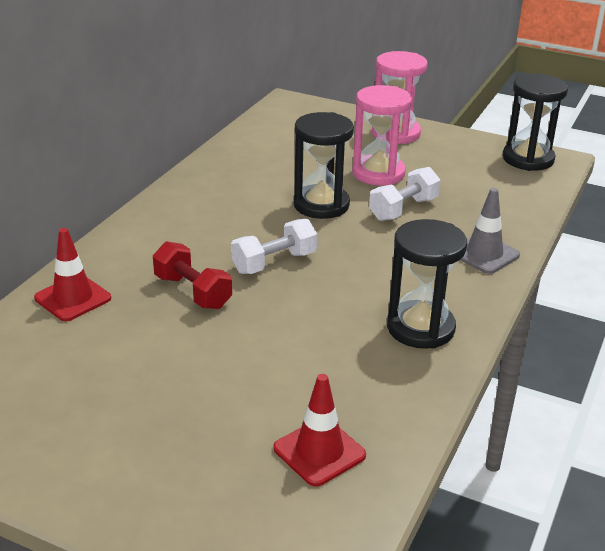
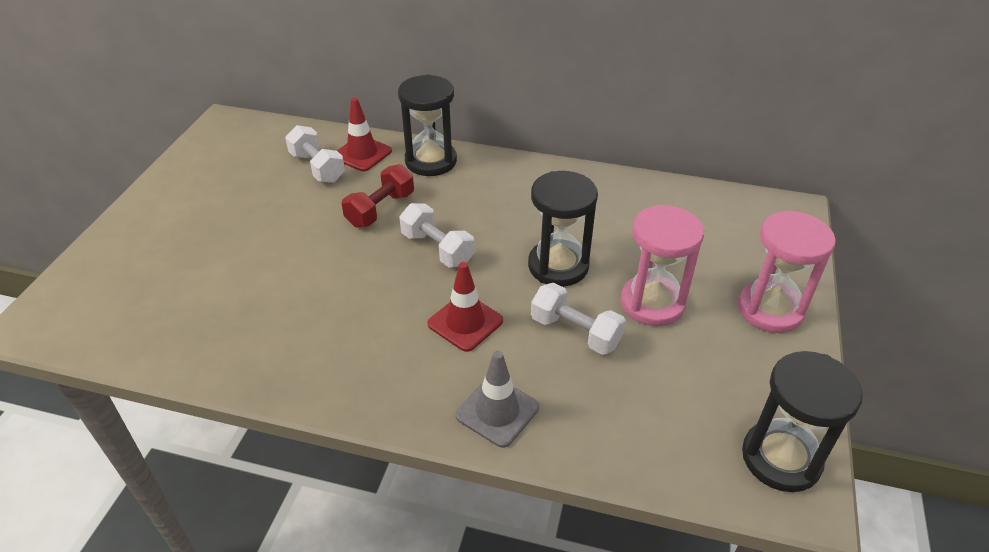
camera: 80 degrees right, 10 degrees up
(81, 333) = (317, 167): none -> white dumbbell
(319, 452) = (169, 311): red traffic cone -> red traffic cone (465, 322)
(420, 328) = (342, 362): black hourglass -> black hourglass (431, 161)

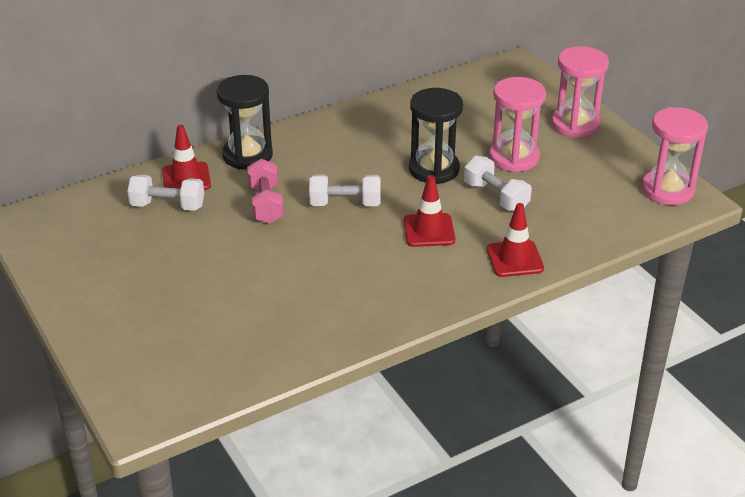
camera: 45 degrees left, 5 degrees down
(380, 209) = (266, 204): red dumbbell -> pink dumbbell
(497, 411) = (514, 259): grey traffic cone -> red traffic cone
(575, 332) = (496, 197): white dumbbell -> white dumbbell turned 60 degrees clockwise
(781, 458) = (667, 190): black hourglass -> pink hourglass

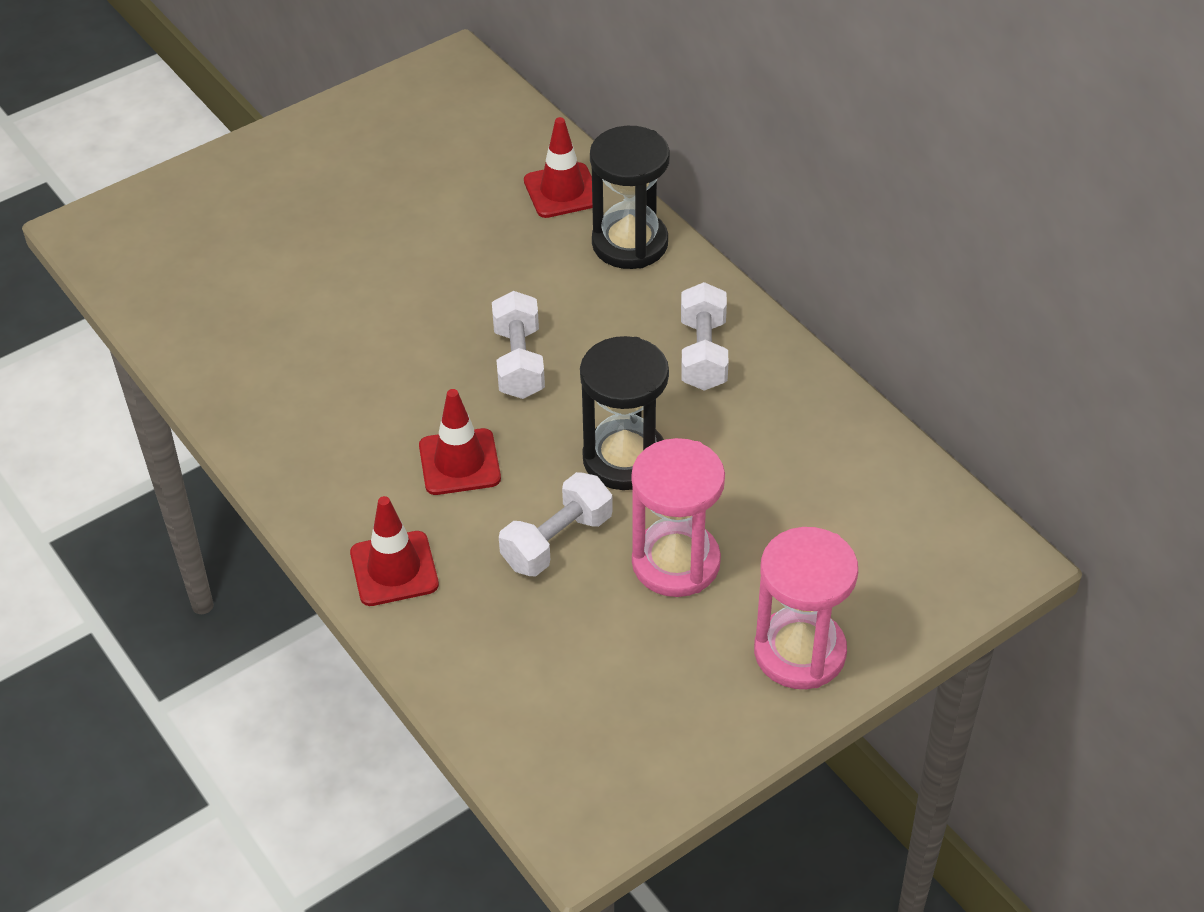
camera: 85 degrees right, 10 degrees up
(167, 206) = (495, 184): white dumbbell -> white dumbbell (703, 354)
(266, 204) = (509, 278): pink dumbbell -> none
(667, 190) = (606, 789): pink hourglass -> none

